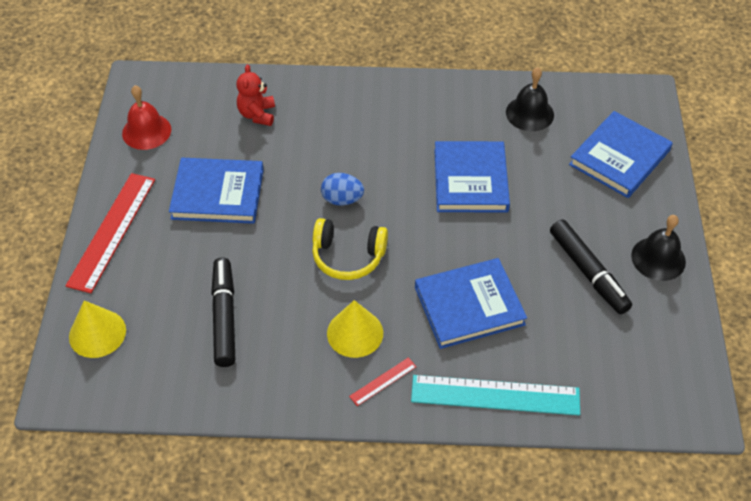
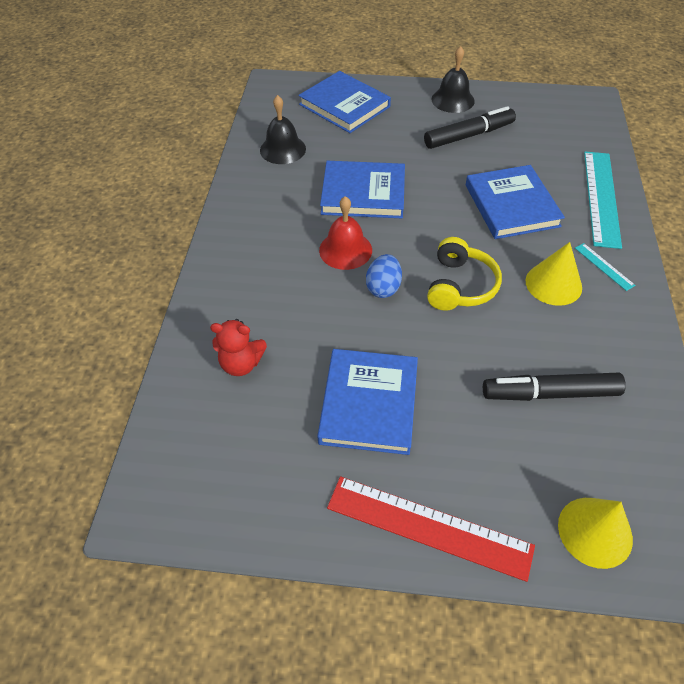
camera: 85 degrees left, 0 degrees up
(146, 131) = (248, 493): red bell -> red bell (345, 250)
(383, 381) = (604, 266): red ruler -> turquoise ruler

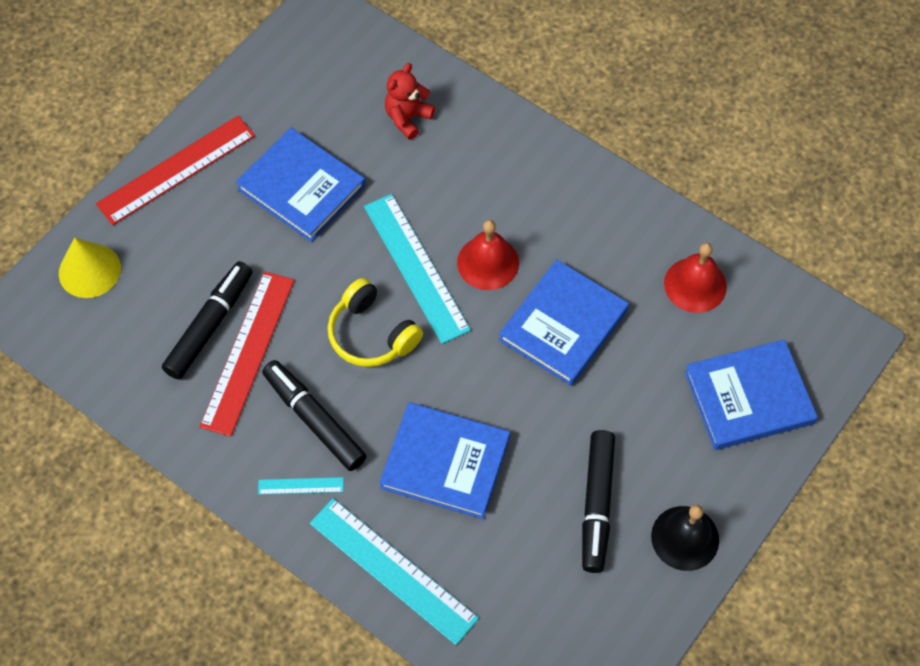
camera: 120 degrees right, 10 degrees up
(283, 149) = (695, 285): black bell -> red bell
(383, 288) = (415, 267): blue egg -> turquoise ruler
(545, 353) = (248, 352): none -> red ruler
(553, 284) = (314, 419): yellow cone -> black marker

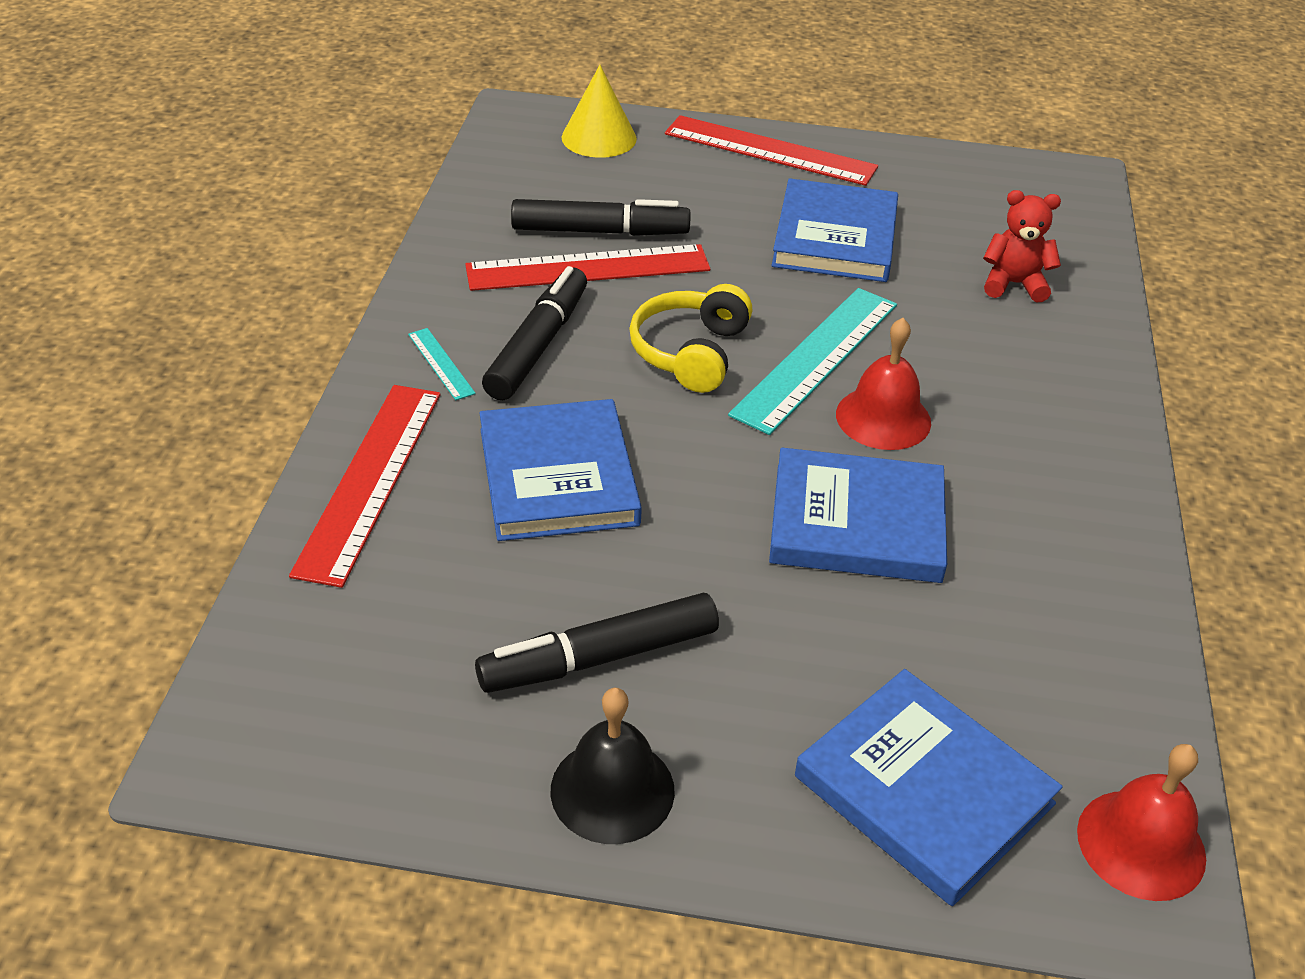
camera: 60 degrees right, 20 degrees down
(392, 570) = (369, 480): turquoise ruler -> red ruler
(695, 285) = (1058, 649): red bell -> red bell (1141, 844)

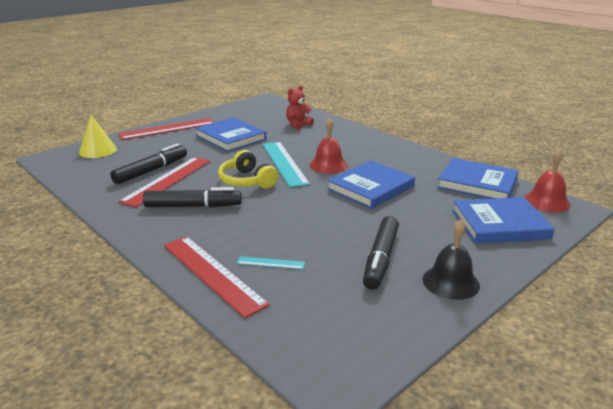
camera: 50 degrees left, 15 degrees down
(441, 363) = (168, 230): turquoise ruler -> turquoise ruler (270, 263)
(538, 345) = (193, 206): black marker -> black marker turned 120 degrees clockwise
(558, 476) = (273, 230): blue book -> blue book (477, 183)

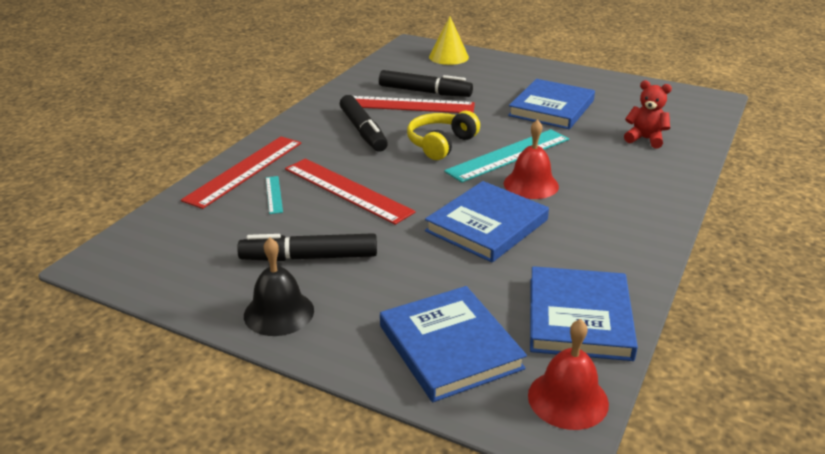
camera: 70 degrees right, 5 degrees up
(167, 129) = (537, 70): red ruler -> red ruler (347, 190)
(370, 188) = (487, 225): blue book -> blue book turned 75 degrees counterclockwise

